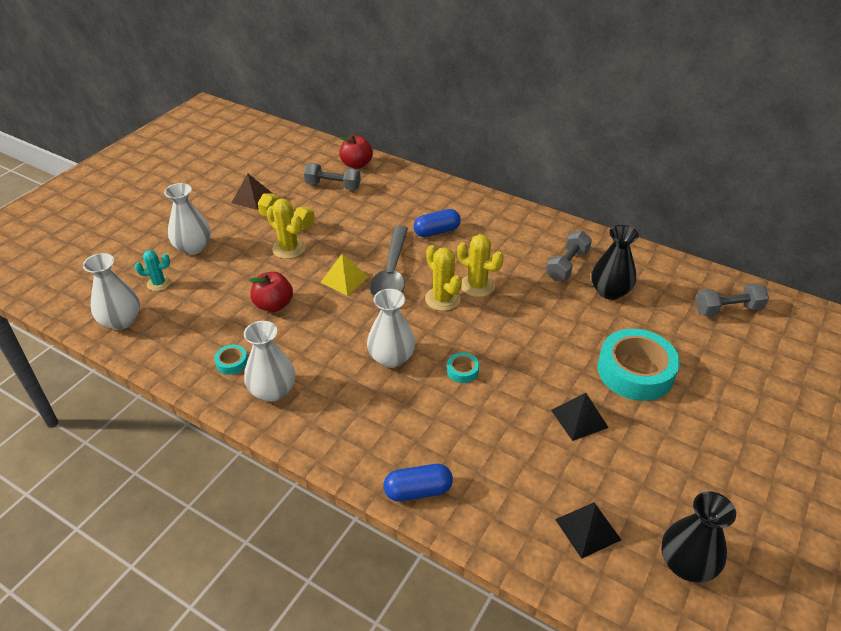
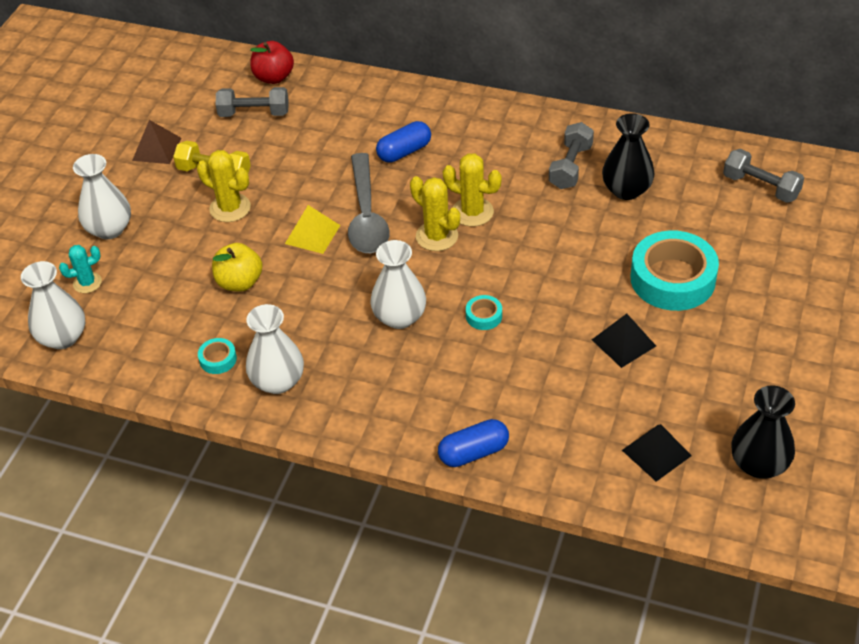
camera: 10 degrees left, 5 degrees up
(274, 305) = (239, 282): red apple -> yellow apple
(727, 309) = (761, 187): grey dumbbell -> grey dumbbell turned 60 degrees clockwise

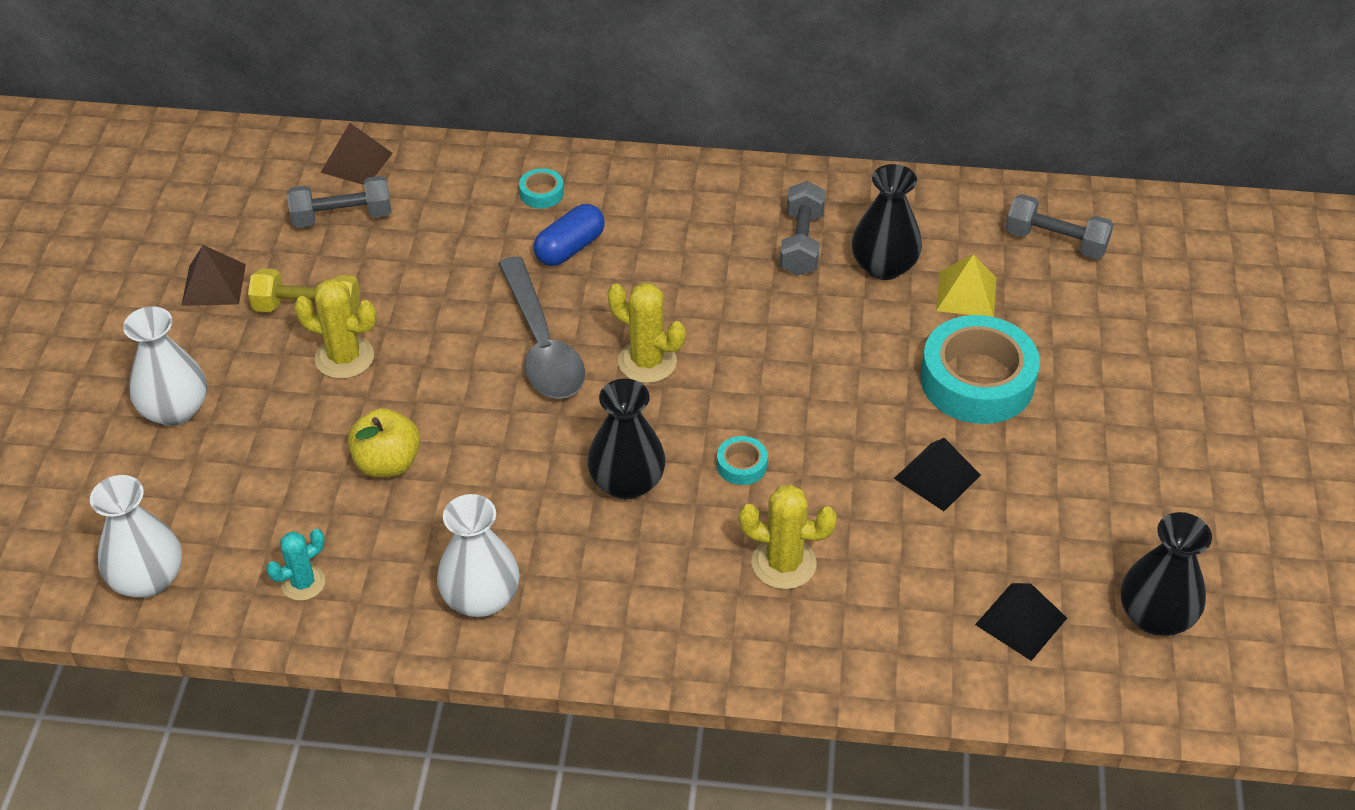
camera: 15 degrees left, 0 degrees up
(87, 283) = (163, 493): turquoise cactus -> turquoise cactus (303, 583)
(218, 359) = (386, 579): turquoise tape -> turquoise tape (541, 193)
(274, 77) = (356, 162): red apple -> brown pyramid
(312, 234) = (473, 381): yellow pyramid -> yellow pyramid (966, 294)
(399, 317) = (627, 482): white vase -> black vase
(472, 212) = (686, 322): yellow cactus -> yellow cactus (783, 563)
(473, 452) = (780, 658): blue capsule -> none

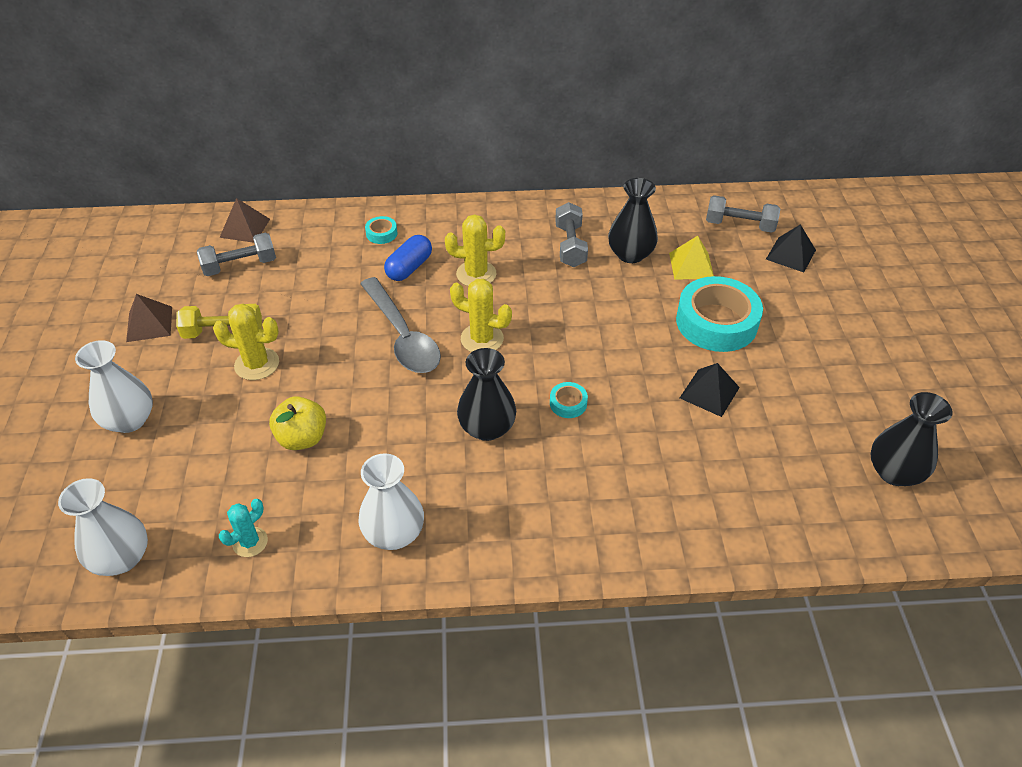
camera: 10 degrees left, 0 degrees up
(783, 563) = (617, 472): yellow cactus -> yellow cactus (476, 274)
(1021, 621) = (801, 490): black pyramid -> black pyramid (790, 254)

